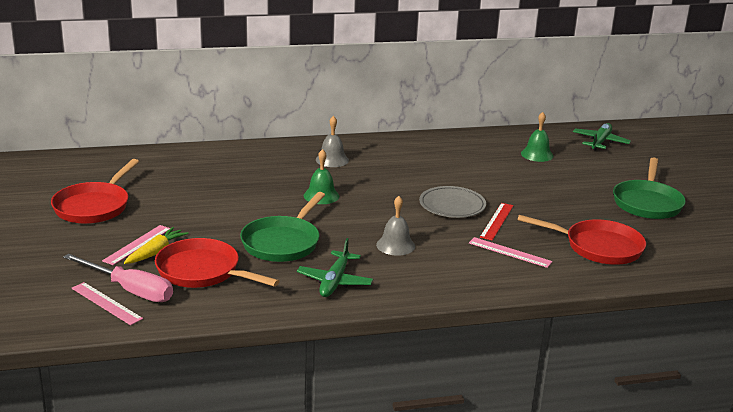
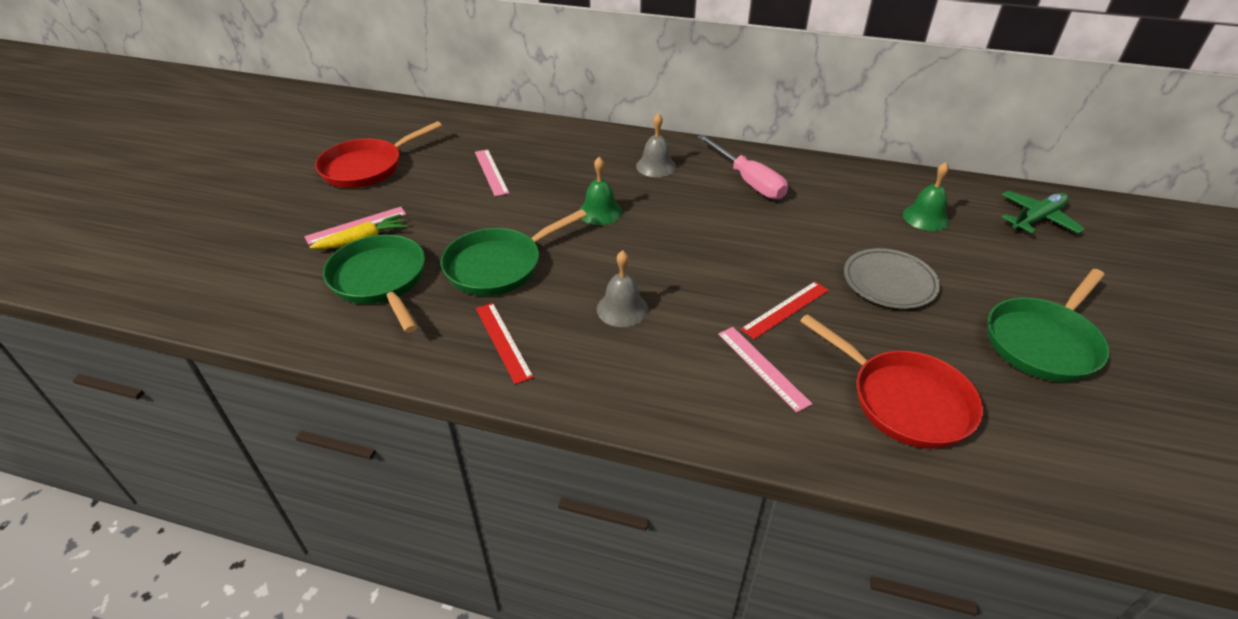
camera: 30 degrees right, 15 degrees up
(106, 303) = (252, 293): pink ruler -> pink ruler (491, 172)
(130, 290) = (290, 283): pink screwdriver -> pink screwdriver (748, 181)
(203, 272) = (380, 281): red pan -> green pan
(335, 281) = (503, 341): green plane -> red ruler
(452, 206) = (745, 268): grey plate -> grey plate (889, 282)

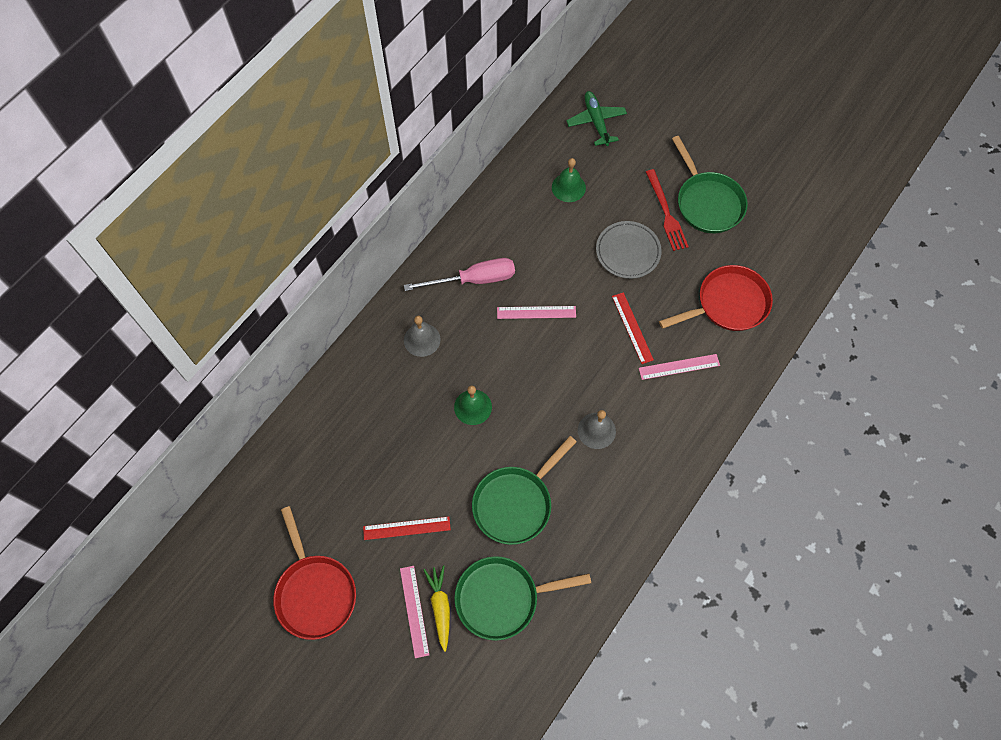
camera: 70 degrees left, 25 degrees up
(491, 172) = (372, 479): pink ruler -> pink ruler (536, 312)
(499, 265) = (516, 503): green pan -> green pan turned 60 degrees clockwise
(503, 341) = (603, 520): red ruler -> red ruler (406, 528)
(981, 304) = (666, 213): none -> red fork

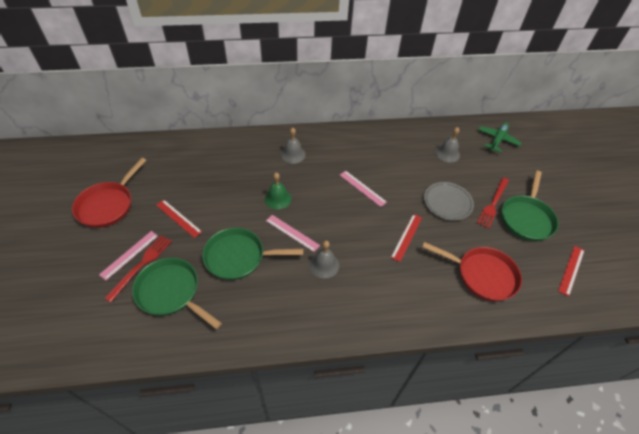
camera: 45 degrees right, 15 degrees down
(440, 607) = (141, 265): yellow carrot -> red fork
(473, 280) = (349, 152): pink screwdriver -> none
(568, 187) = (447, 153): green bell -> grey bell
(679, 366) = (411, 278): pink ruler -> pink ruler (292, 233)
(786, 227) = (571, 270): none -> red ruler

